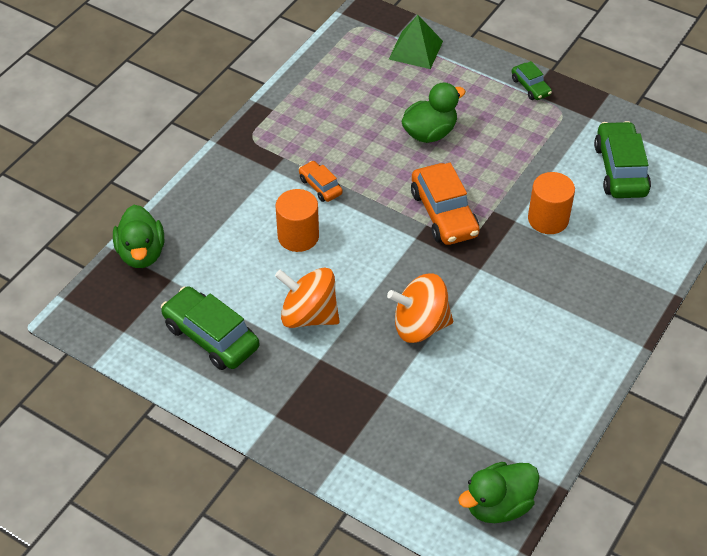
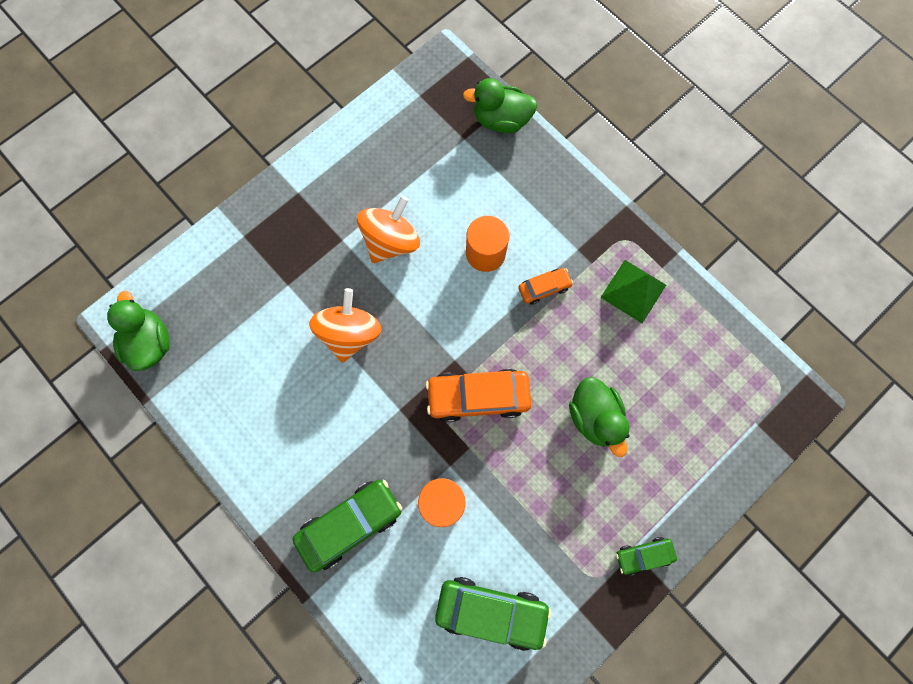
camera: 105 degrees right, 25 degrees up
(211, 336) = (393, 159): green car -> green car (350, 523)
(415, 50) = (729, 441): green pyramid -> green pyramid (633, 291)

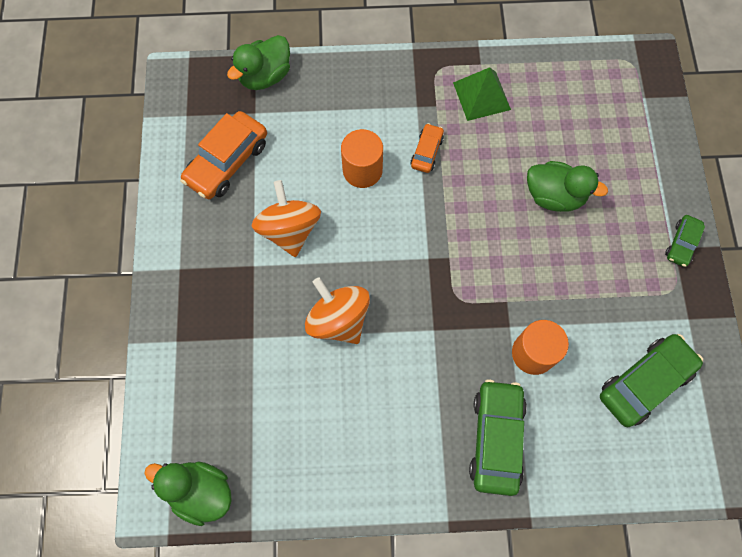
camera: 50 degrees left, 5 degrees down
(478, 396) = (472, 264): orange car -> orange car (227, 162)

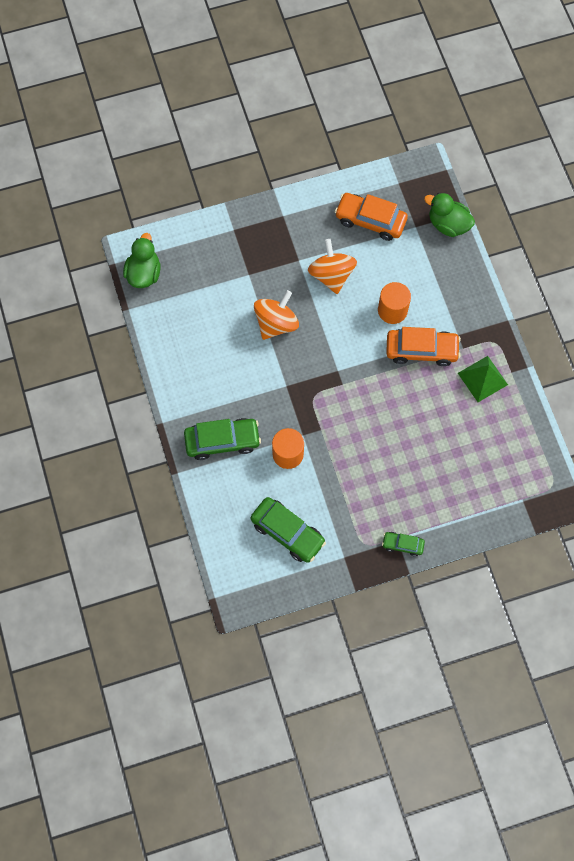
camera: 75 degrees right, 0 degrees up
(289, 230) = (331, 275): orange spinning top -> orange spinning top turned 75 degrees counterclockwise
(426, 152) = (421, 350): orange car -> orange car, size x1.85
(554, 196) = (413, 447): green duck -> none

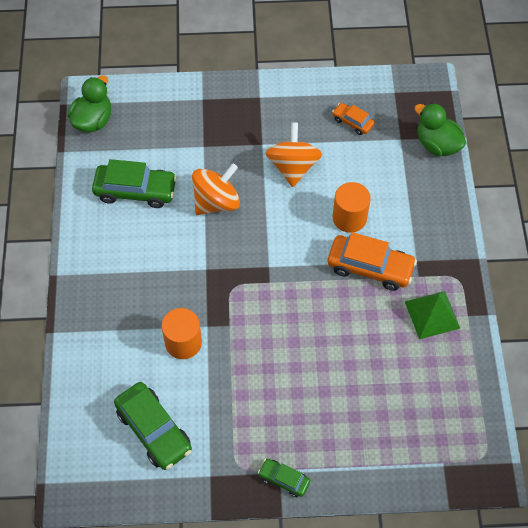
camera: 15 degrees right, 10 degrees down
(222, 441) = (115, 310): green car -> green car (135, 191)
(370, 220) = (352, 122): orange car -> orange car, size x0.54

